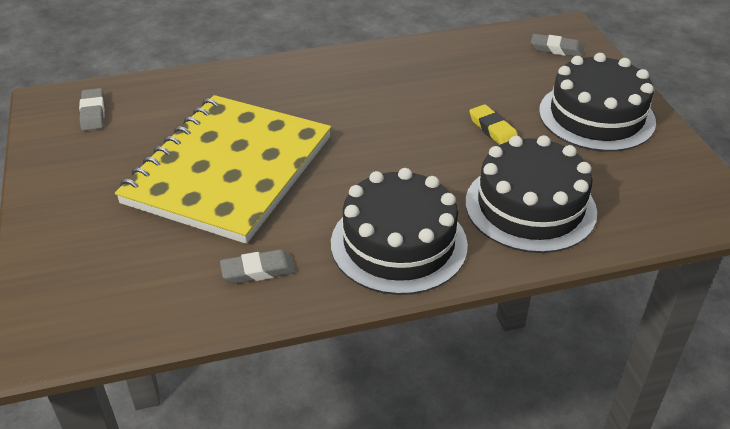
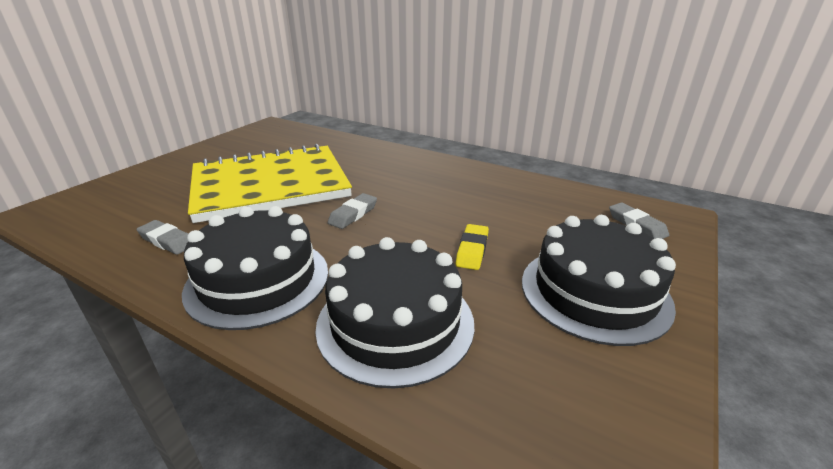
camera: 45 degrees right, 10 degrees down
(93, 113) = (275, 135): grey eraser -> grey eraser (353, 214)

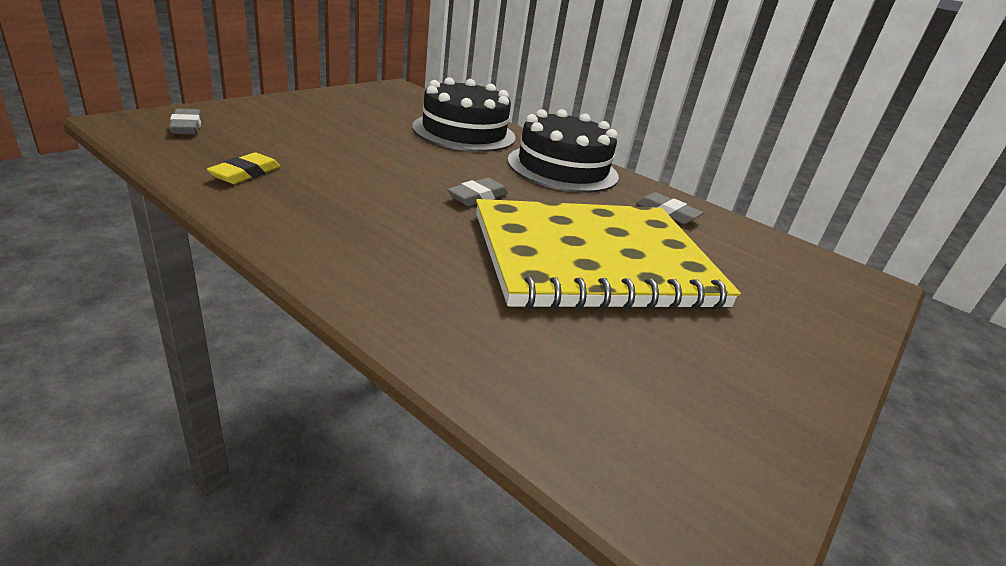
camera: 175 degrees left, 0 degrees up
(472, 250) = (376, 147): yellow eraser -> yellow eraser (245, 173)
(594, 292) = (315, 113): black cake -> none

